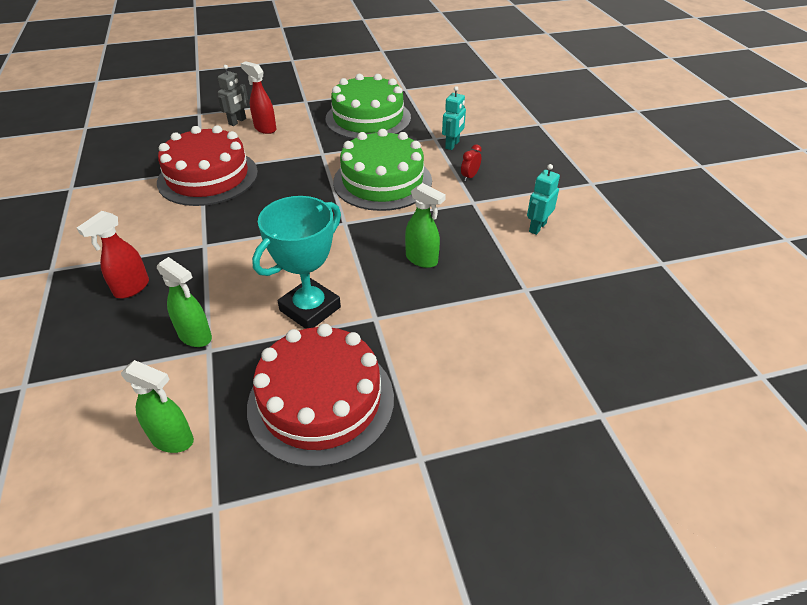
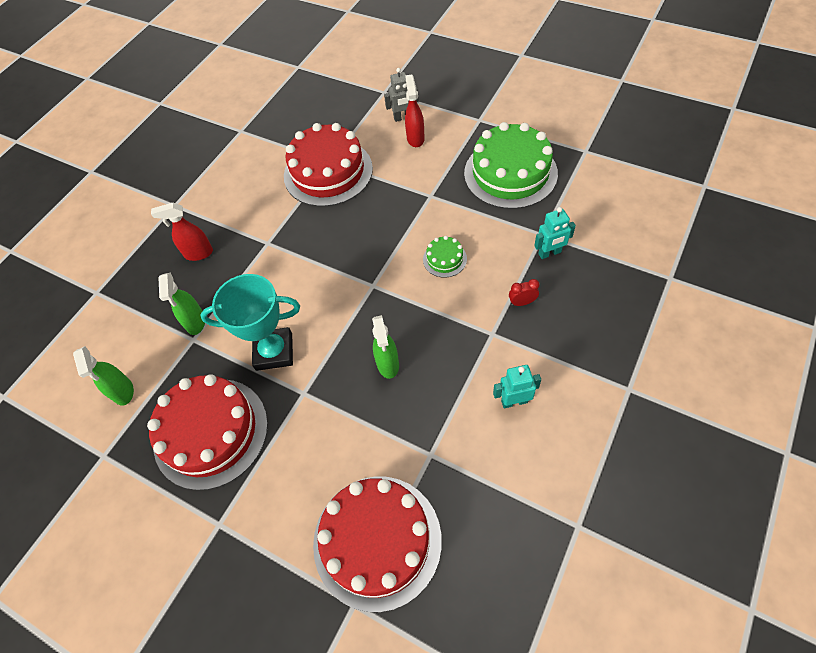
camera: 50 degrees right, 15 degrees up
(382, 181) = (444, 259): green cake -> green cake, size x0.44
(561, 364) = (377, 541): none -> red cake

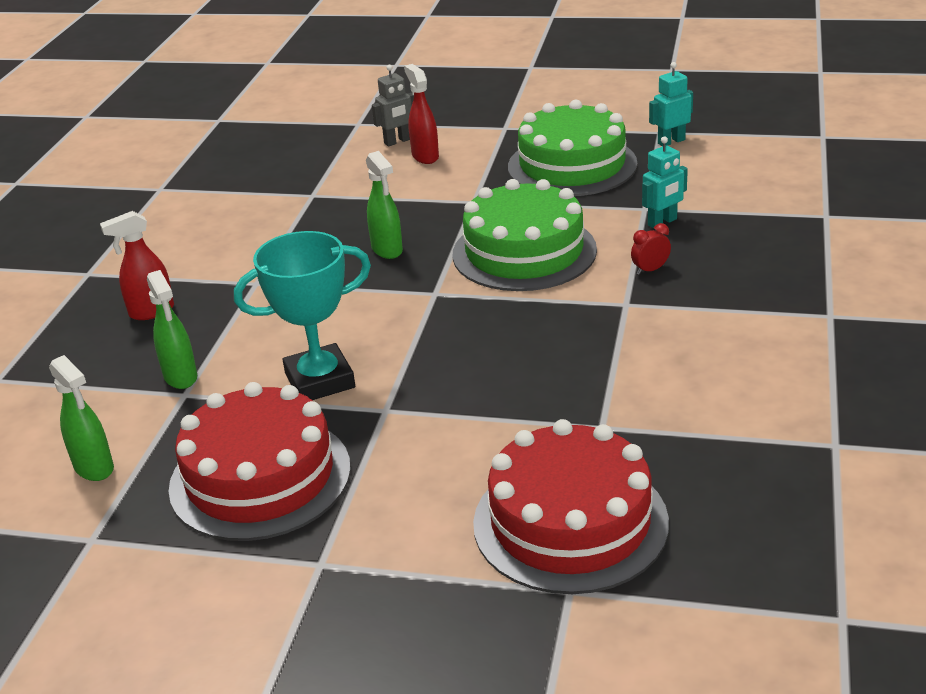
camera: 20 degrees left, 25 degrees down
(328, 172) = (314, 205): red cake -> none
(388, 364) = (496, 359): green spray bottle -> green spray bottle (387, 250)
(444, 259) = (524, 252): green cake -> green cake, size x2.28
(514, 401) = (689, 356): turquoise robot -> turquoise robot (671, 141)

